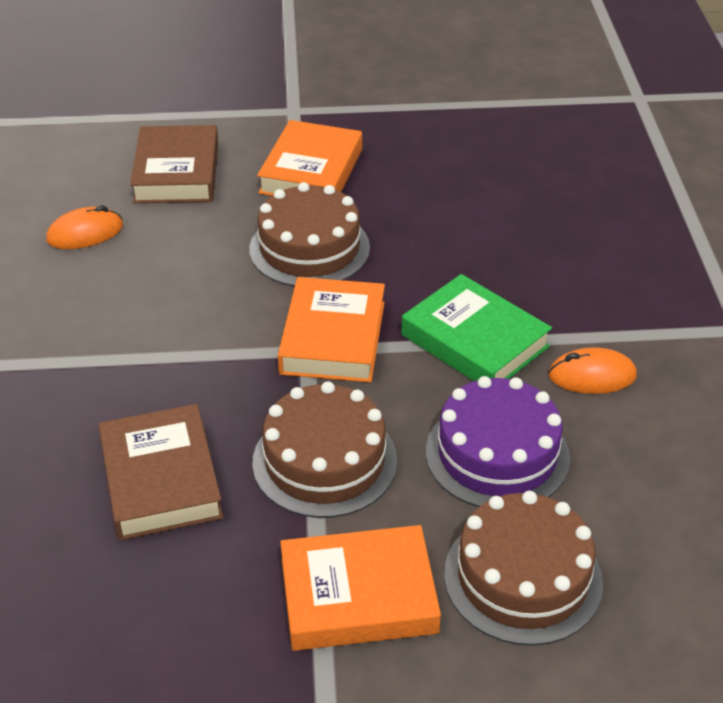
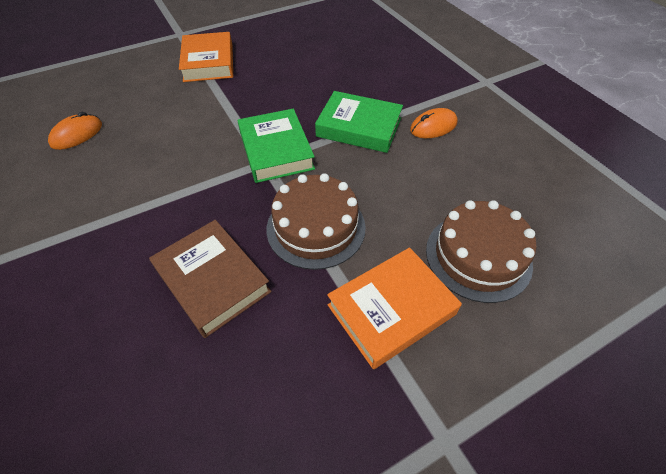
camera: 25 degrees left, 10 degrees up
(177, 172) = (123, 83): brown book -> none
(309, 248) = (232, 104): brown cake -> none
(333, 337) = (276, 150): orange book -> green book
(497, 454) = (414, 187): purple cake -> none

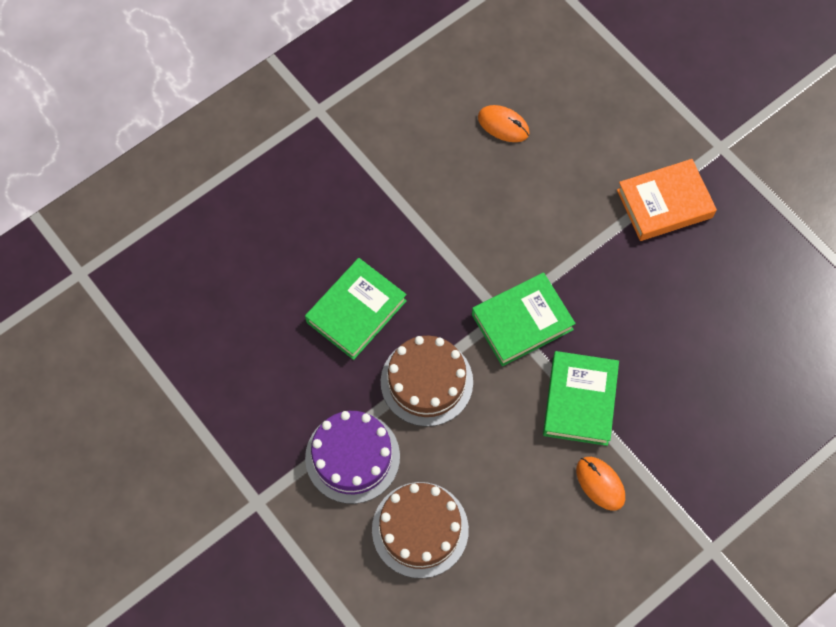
camera: 80 degrees right, 15 degrees up
(212, 280) = (356, 311): brown book -> green book
(391, 310) = (352, 457): orange book -> purple cake

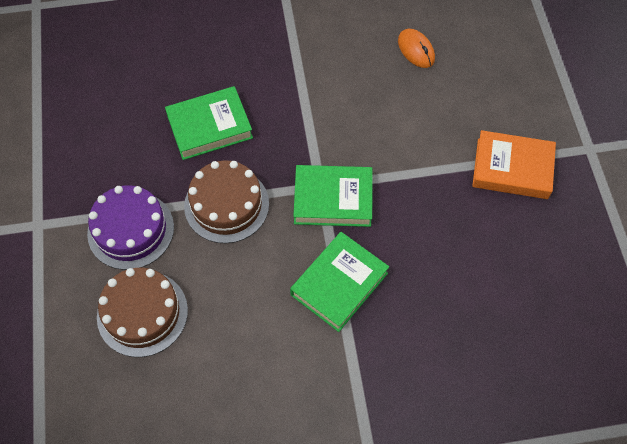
camera: 30 degrees right, 5 degrees down
(600, 484) = (312, 359): orange mouse -> none

